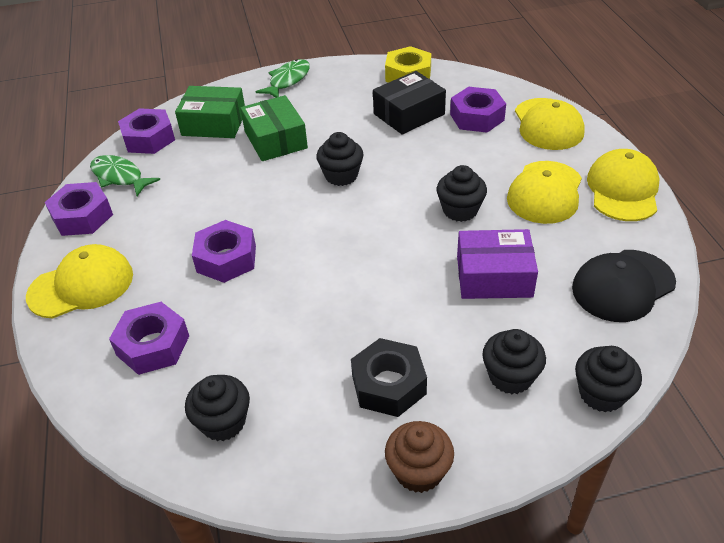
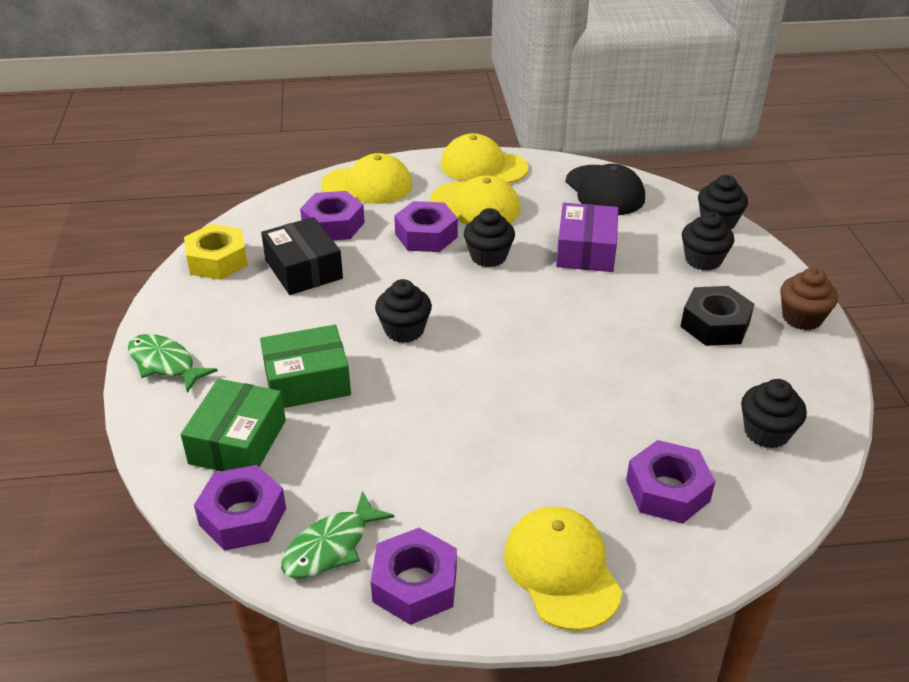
camera: 85 degrees left, 5 degrees down
(226, 259) = (532, 429): purple nut -> purple nut (426, 235)

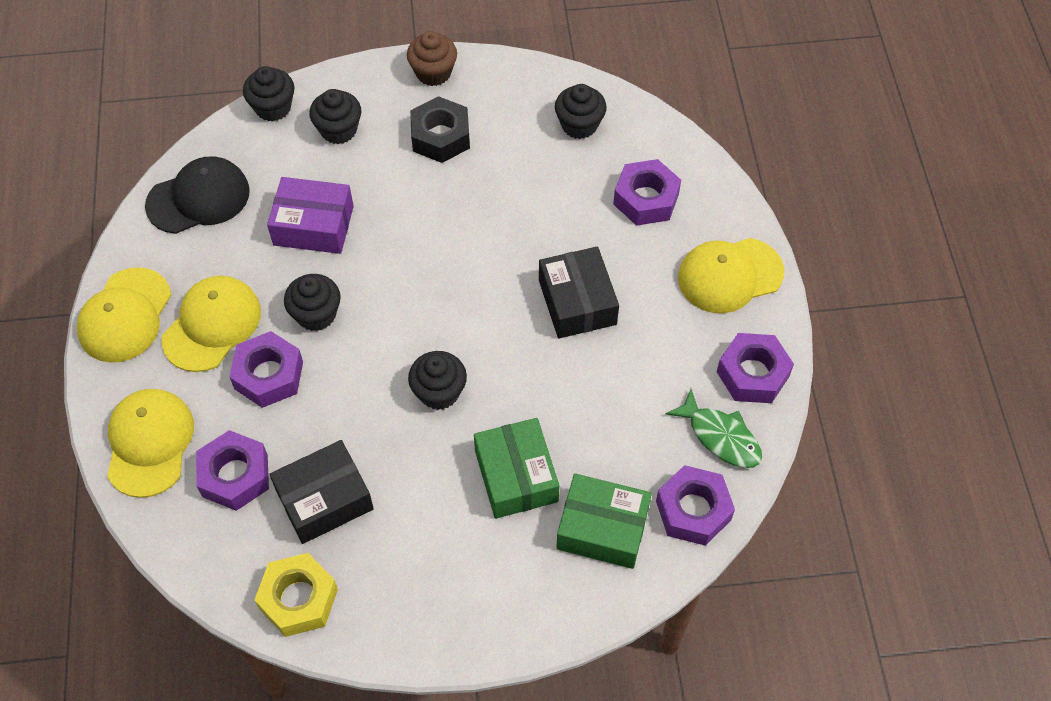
camera: 90 degrees left, 20 degrees up
(165, 364) = (488, 621): green fish -> none
(512, 427) = (577, 302): none -> black box

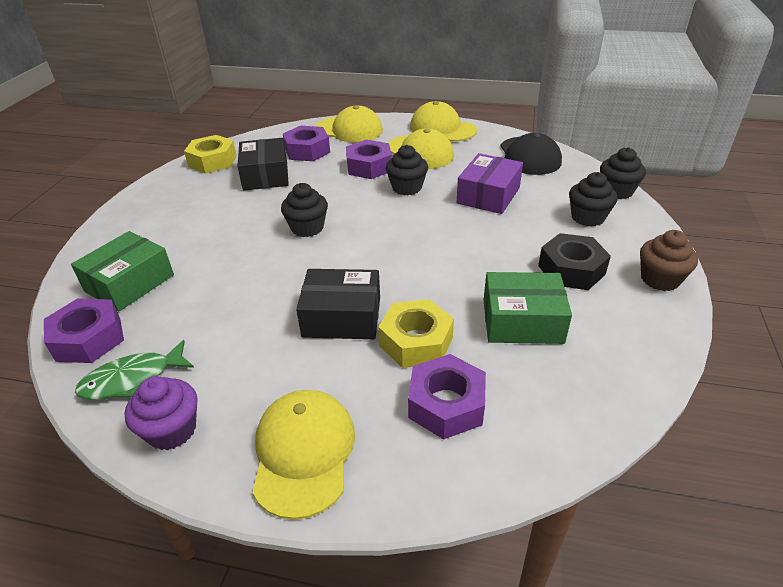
camera: 110 degrees right, 20 degrees down
(516, 476) = (211, 250): green box -> green box (522, 321)
(579, 125) = (574, 373): black cupcake -> none
(586, 235) = (416, 342): none -> yellow nut
(752, 374) = (172, 430): purple nut -> purple cupcake

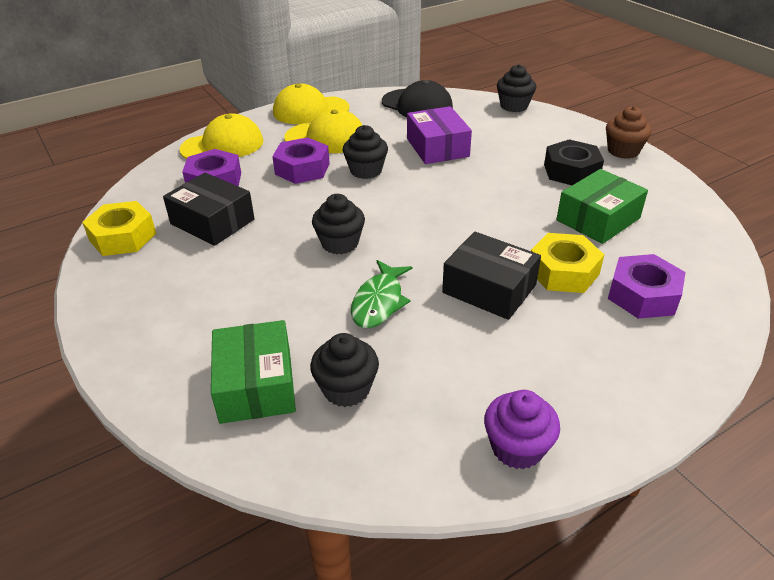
camera: 45 degrees left, 0 degrees up
(89, 339) = (311, 451): purple nut -> none
(132, 379) = (417, 445): green fish -> green fish (379, 302)
(303, 453) = (622, 385): yellow cap -> none
(342, 317) = (489, 289): black box -> black box turned 75 degrees clockwise
(587, 217) = (525, 132): black cupcake -> black cupcake (346, 389)

